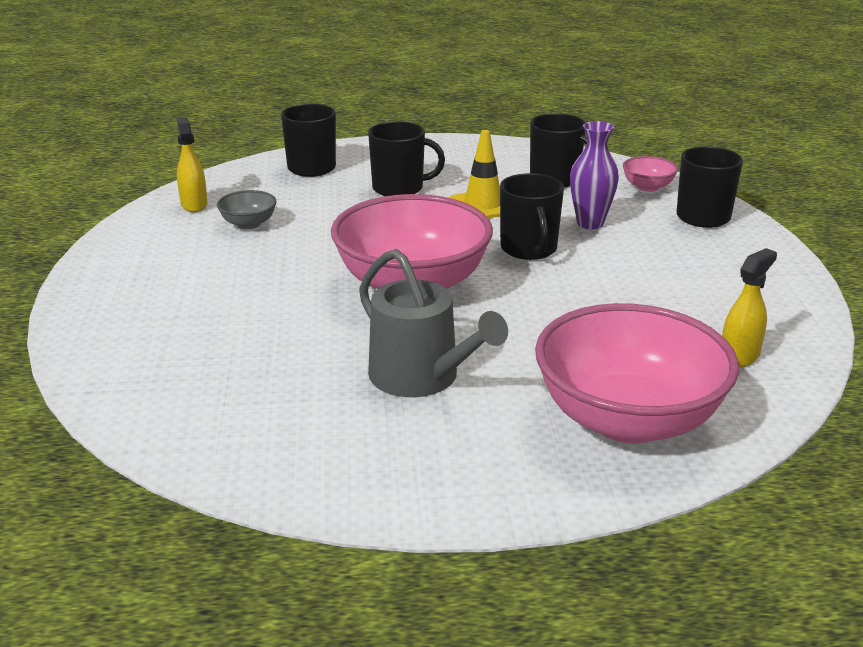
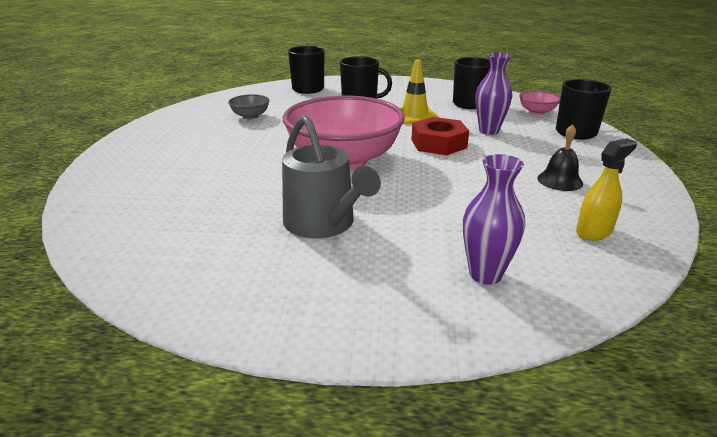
camera: 10 degrees right, 0 degrees up
(194, 204) = (222, 104): yellow spray bottle -> none
(529, 249) = (438, 143): black mug -> red nut
(628, 420) = (485, 274): pink bowl -> purple vase
(692, 292) = (560, 180): none -> black bell

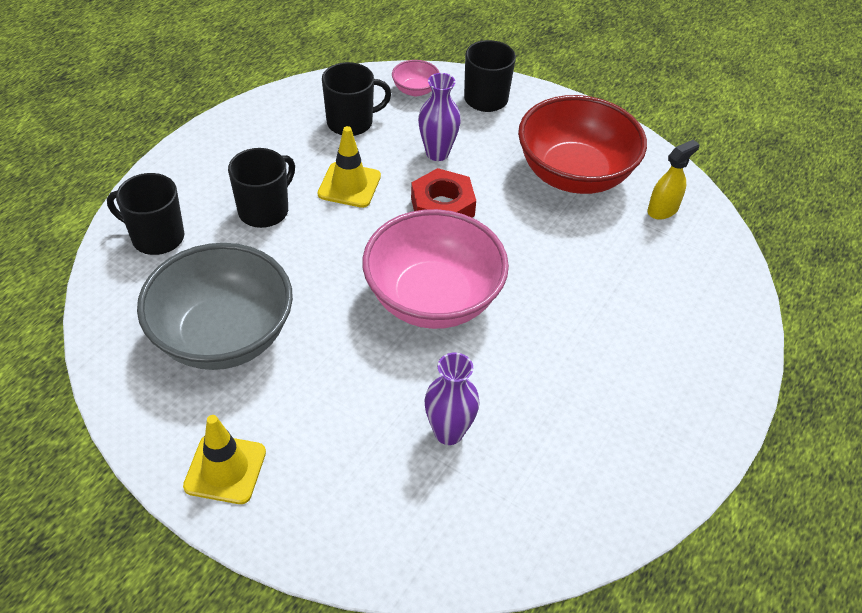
camera: 65 degrees left, 20 degrees up
(149, 139) = (225, 469): none -> yellow traffic cone
(250, 116) = (223, 336): grey bowl -> grey bowl, size x2.40
(323, 224) = (562, 369): grey watering can -> none
(485, 274) = (687, 303): purple vase -> purple vase (448, 432)
(560, 180) = (574, 174): black bell -> red bowl
(594, 232) = (662, 210): yellow spray bottle -> yellow spray bottle turned 60 degrees clockwise

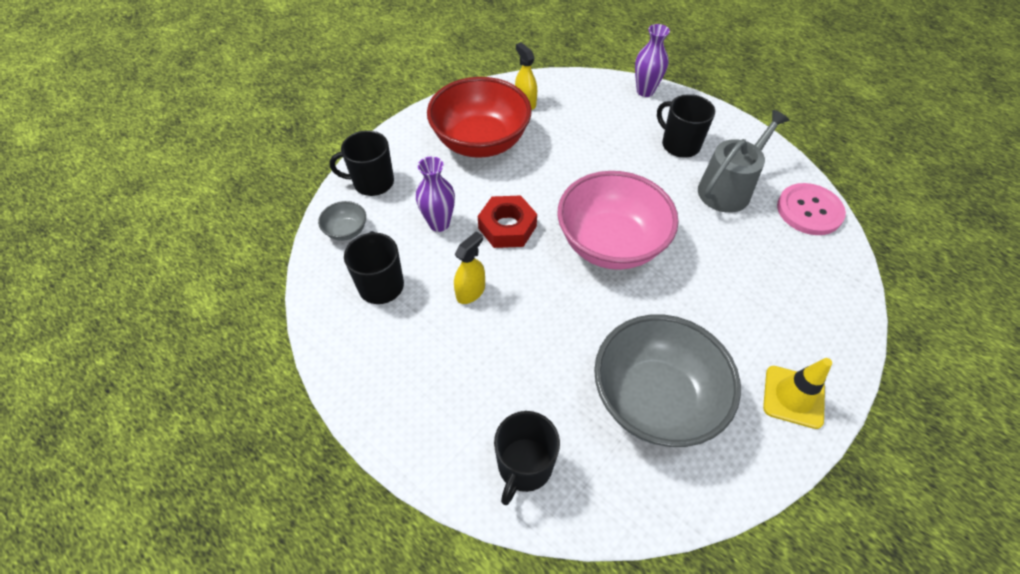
camera: 80 degrees left, 5 degrees up
(264, 210) = (496, 363): black mug -> black mug (680, 144)
(349, 185) = (470, 292): yellow traffic cone -> yellow spray bottle
(415, 90) = (346, 231): pink bowl -> grey bowl
(448, 432) = (737, 248): purple vase -> purple vase (645, 91)
(538, 534) = (809, 210): none -> pink button
(559, 432) = (728, 188): none -> grey watering can

